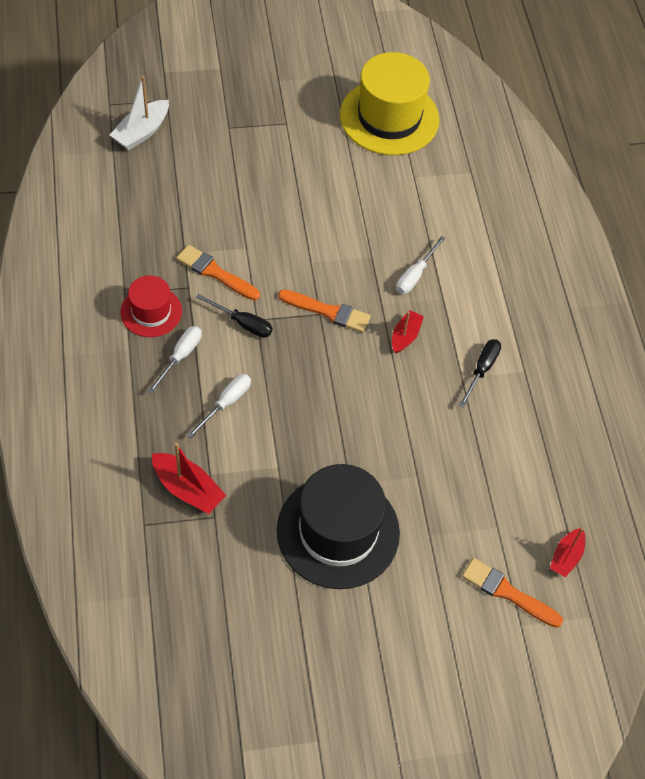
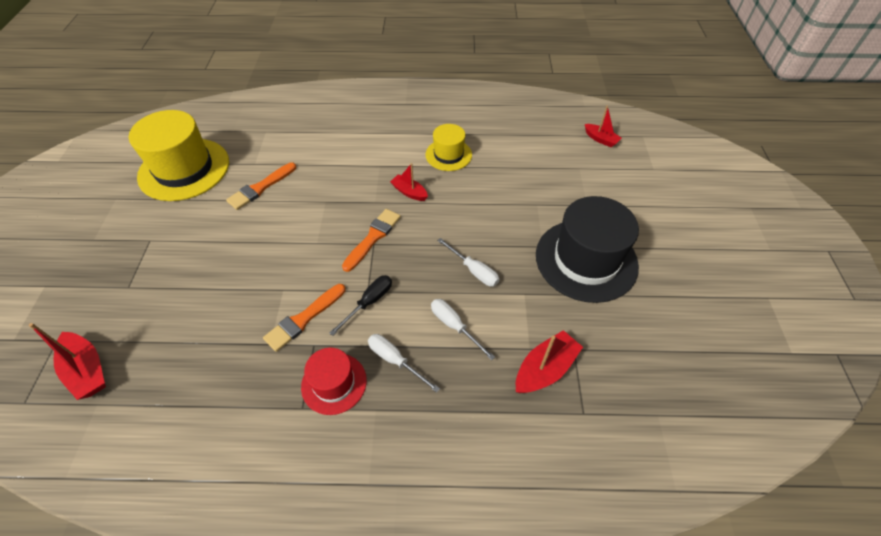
camera: 75 degrees left, 5 degrees down
(141, 132) = (87, 370): white boat -> red boat
(415, 275) = (352, 178): white screwdriver -> white screwdriver (474, 270)
(482, 370) = (448, 155): black screwdriver -> yellow hat
(507, 592) = (630, 171): orange brush -> orange brush (260, 188)

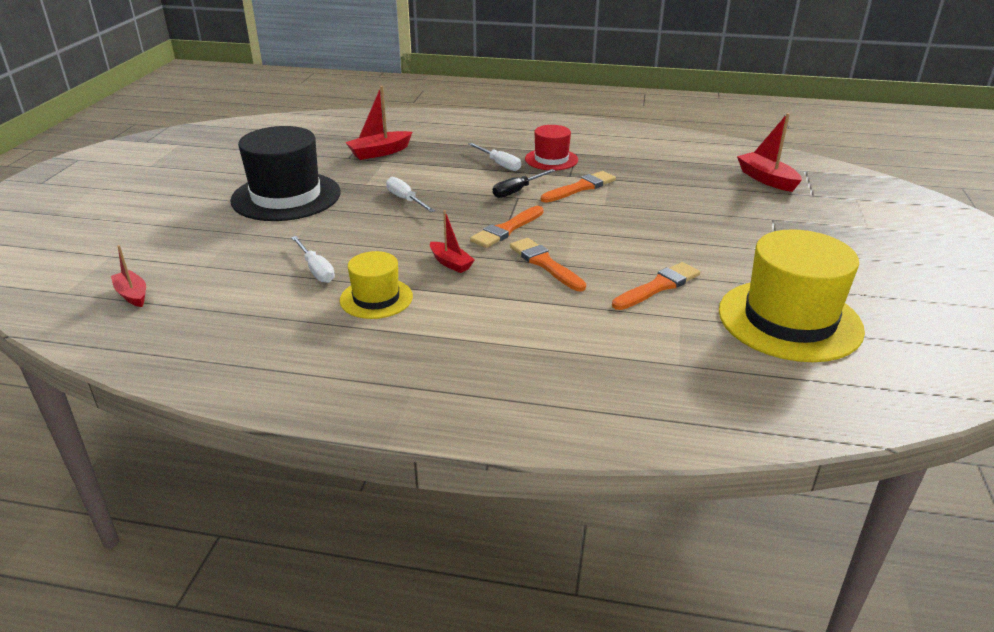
camera: 170 degrees left, 20 degrees down
(340, 200) = (545, 264): none -> orange brush
(454, 326) = (442, 174): white screwdriver -> white screwdriver (316, 270)

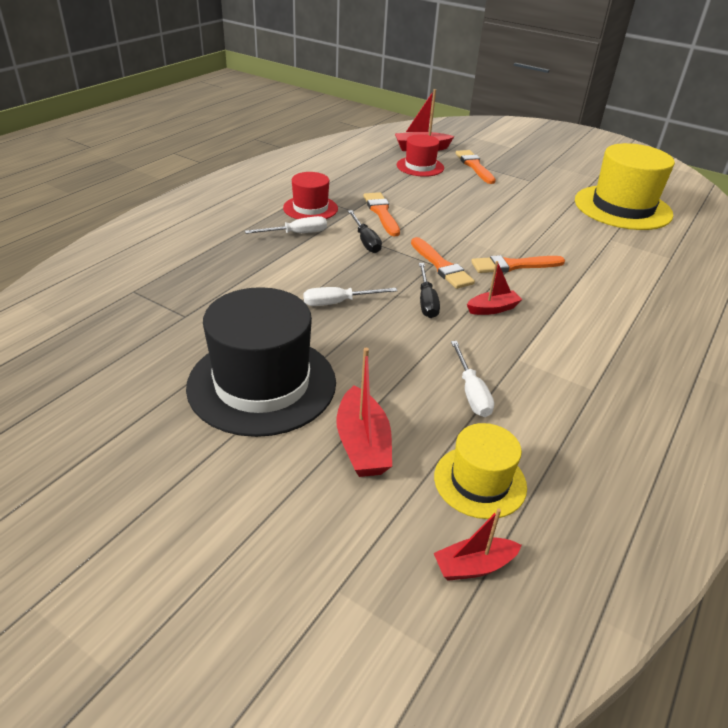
camera: 70 degrees left, 5 degrees up
(316, 270) = (471, 392): white screwdriver -> white screwdriver turned 90 degrees clockwise
(376, 298) = (545, 364): yellow hat -> yellow hat (480, 481)
(379, 152) = (192, 292): red boat -> red boat (362, 444)
(437, 232) = (426, 301): none -> black screwdriver
(658, 286) = (566, 233): orange brush -> orange brush (474, 166)
(715, 186) = (420, 166): none -> red hat

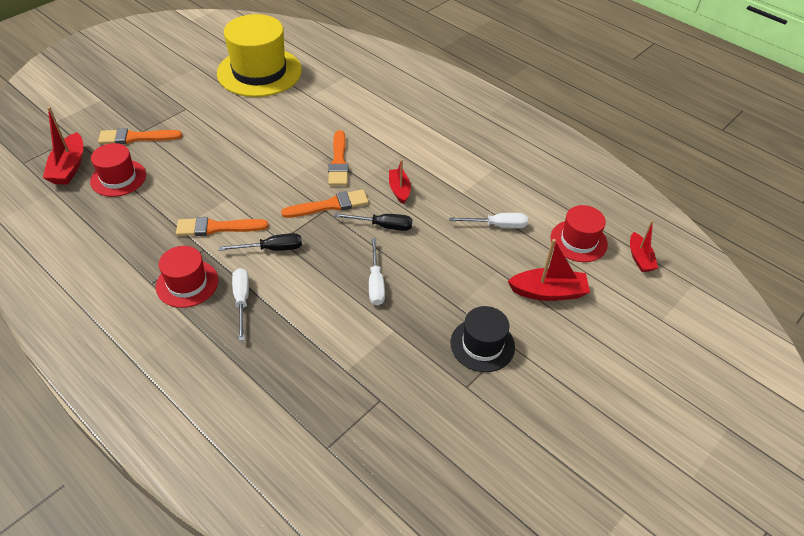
camera: 80 degrees left, 10 degrees up
(262, 384) = (482, 345): black hat -> black hat, size x0.54
(480, 481) = (578, 241): yellow hat -> red hat

